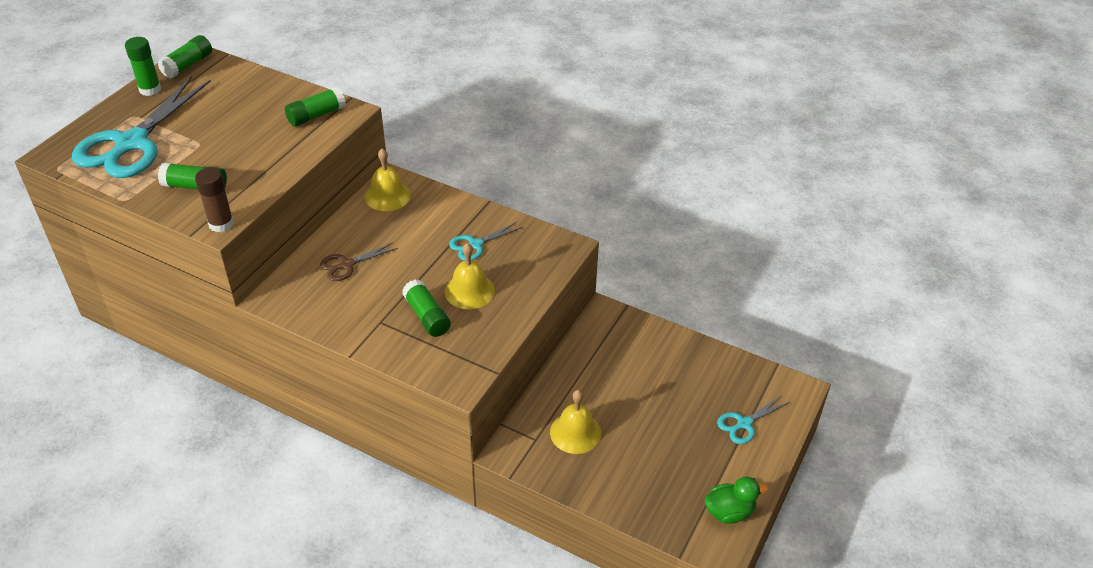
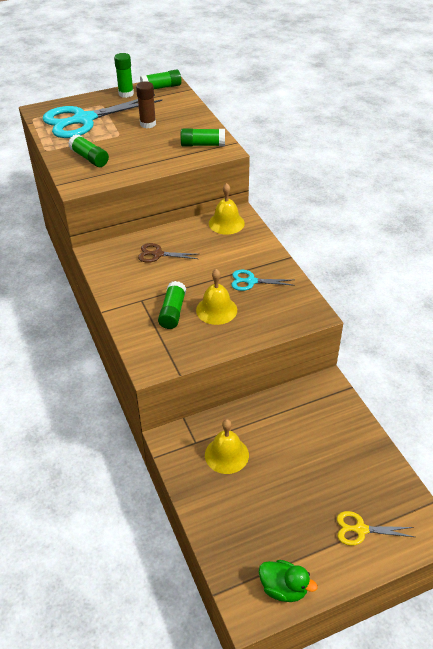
camera: 40 degrees right, 0 degrees up
(221, 224) = (79, 186): brown glue stick -> brown glue stick (148, 124)
(744, 424) = (360, 529): turquoise scissors -> yellow scissors

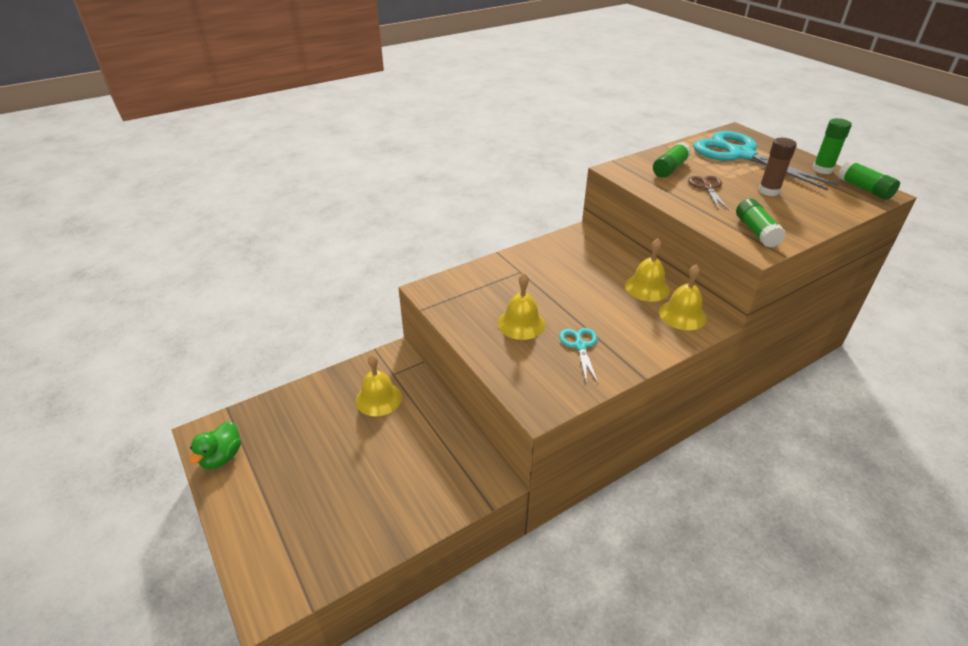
camera: 80 degrees right, 5 degrees down
(158, 254) = (596, 272): brown scissors -> brown scissors (707, 187)
(172, 312) = (508, 293): green glue stick -> none
(188, 232) = (647, 287): none -> yellow bell
(360, 529) = (279, 523): yellow scissors -> none

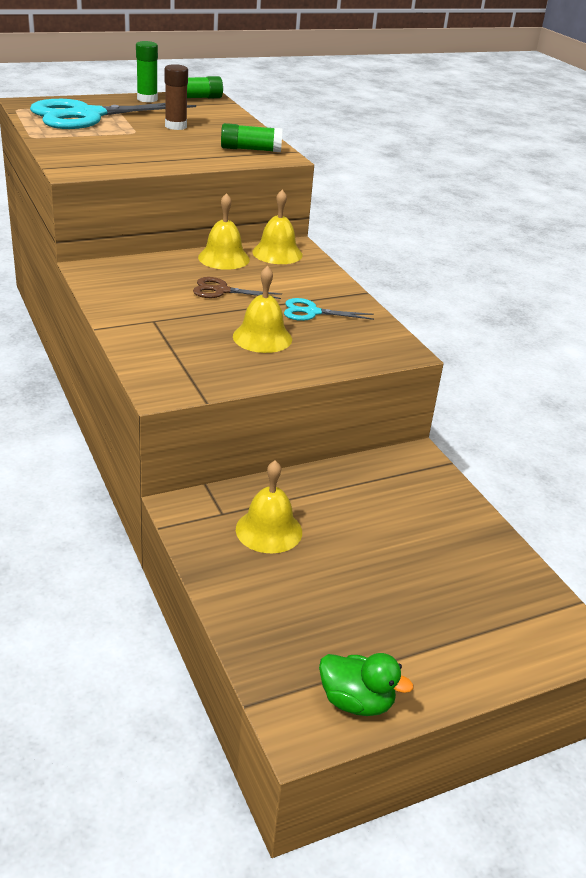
camera: 85 degrees left, 5 degrees down
(670, 168) = (92, 148): green glue stick -> none
(707, 187) = (151, 145): brown scissors -> brown scissors (221, 291)

